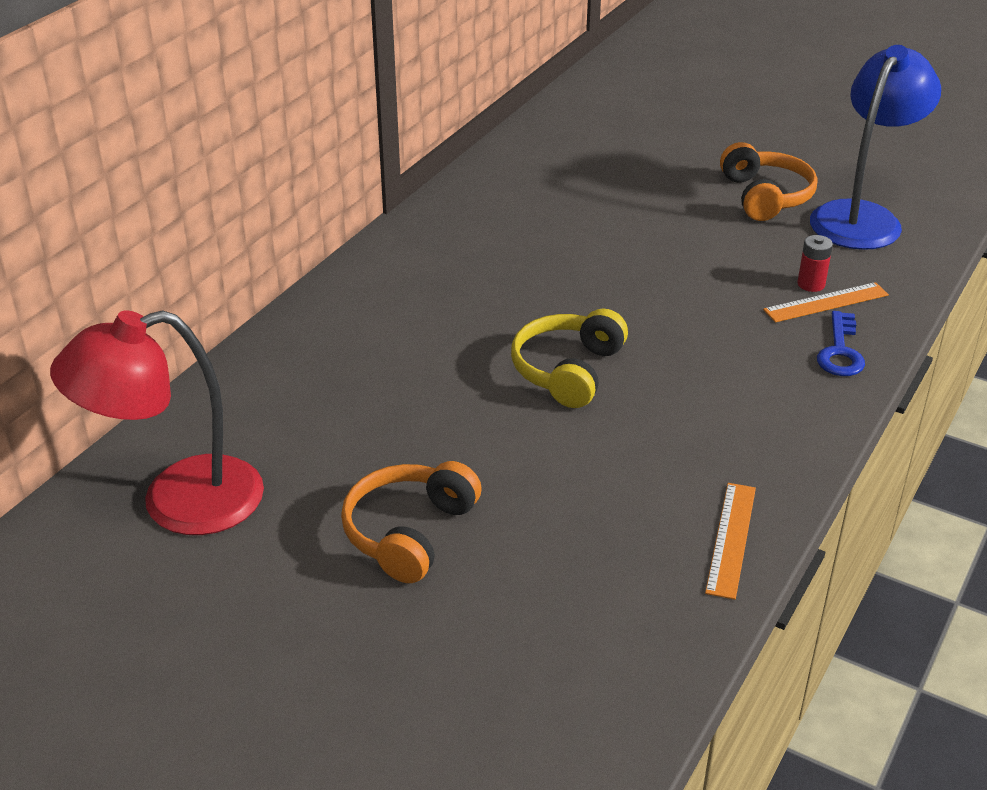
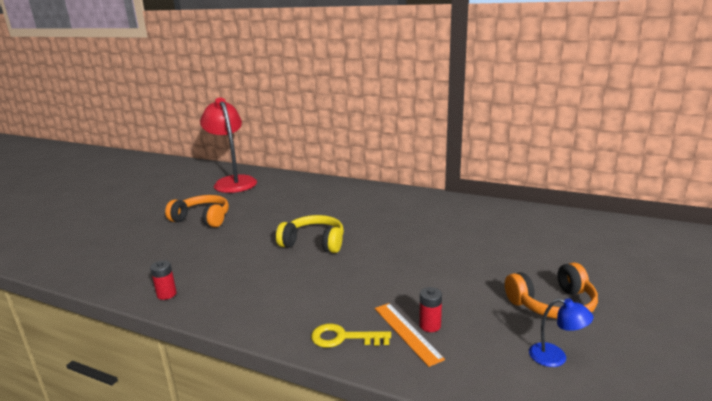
camera: 85 degrees right, 15 degrees down
(731, 539) = (166, 294): orange ruler -> red battery
(840, 351) = (343, 338): blue key -> yellow key
(862, 217) = (556, 357): blue lamp -> blue lamp, size x0.43

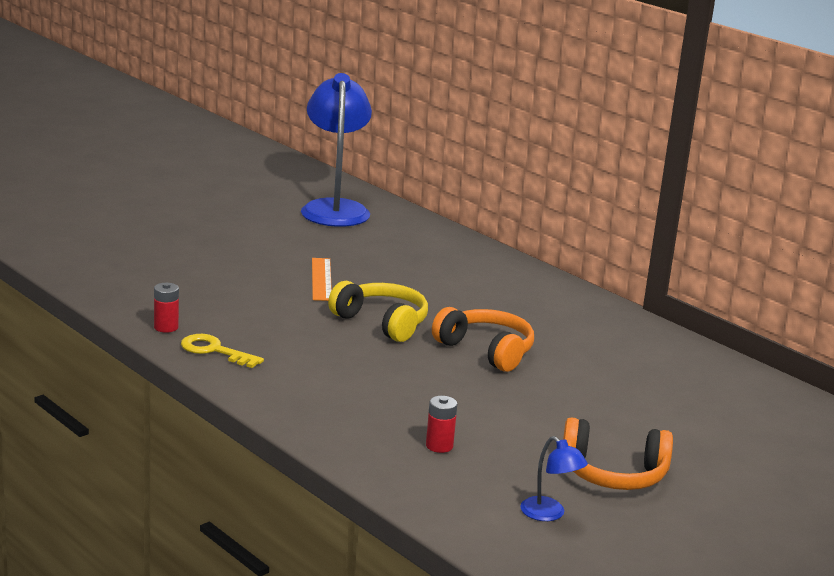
camera: 20 degrees right, 0 degrees up
(202, 219) = (259, 251): orange headphones -> orange headphones (486, 351)
(233, 182) = (335, 208): red lamp -> blue lamp
(343, 338) = (331, 426): yellow key -> yellow key (214, 351)
(406, 332) = (406, 443): orange ruler -> orange ruler (321, 279)

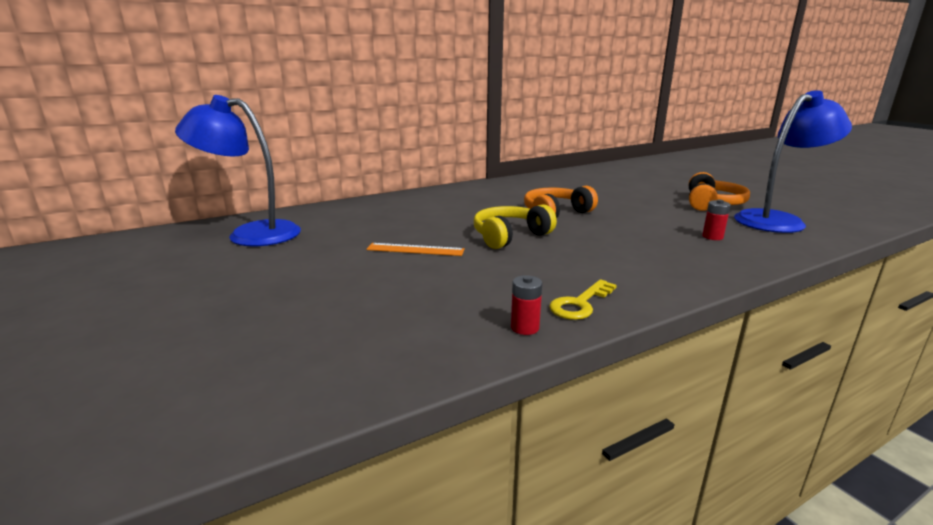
camera: 75 degrees left, 0 degrees up
(549, 514) = (777, 220): blue lamp -> blue lamp, size x2.34

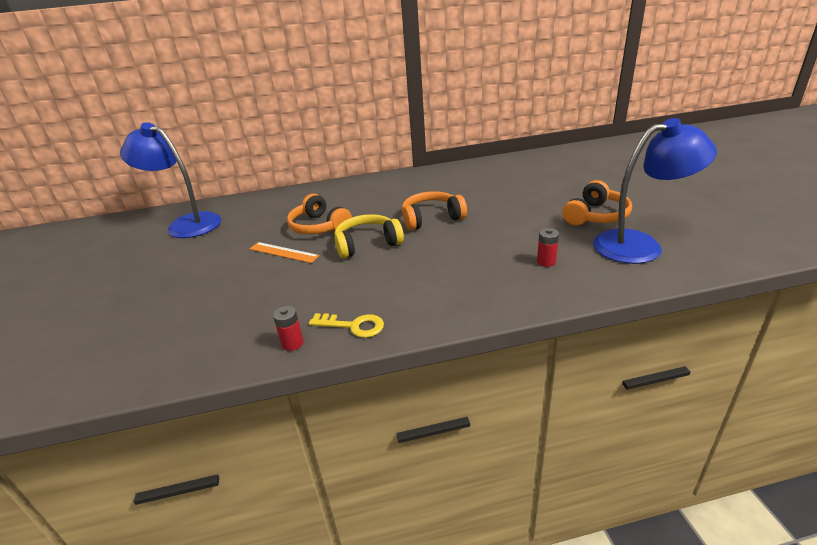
camera: 20 degrees right, 10 degrees up
(435, 226) = (319, 227): none -> orange headphones
(580, 304) = (353, 326): yellow key -> yellow key turned 135 degrees counterclockwise

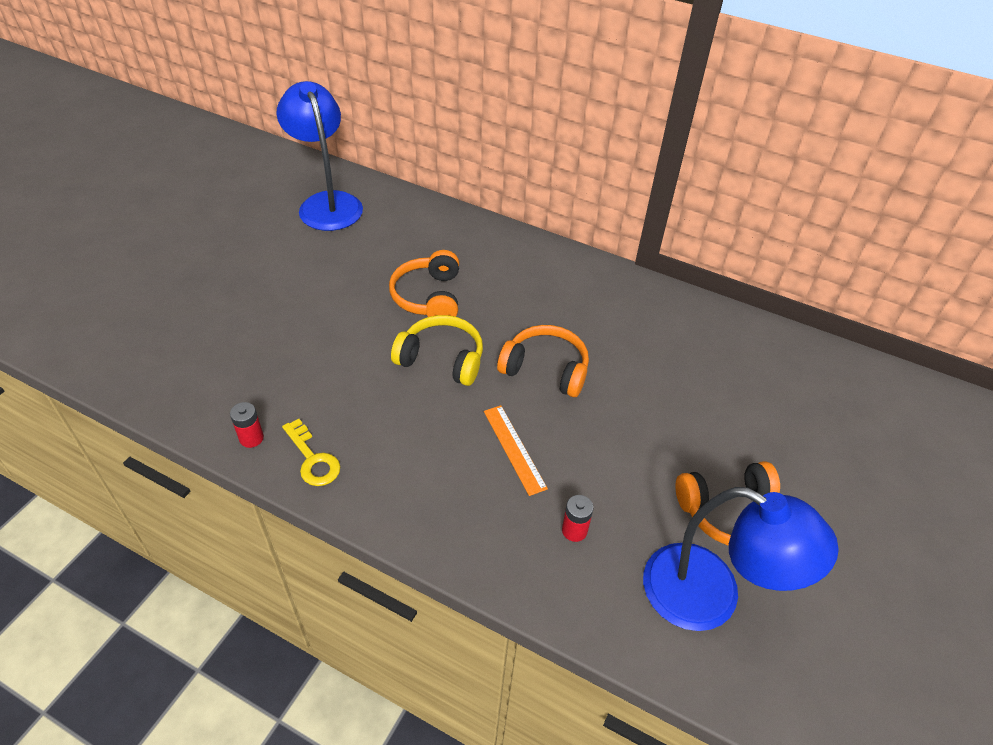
camera: 35 degrees right, 15 degrees up
(283, 252) = (361, 311): orange ruler -> orange ruler (514, 449)

